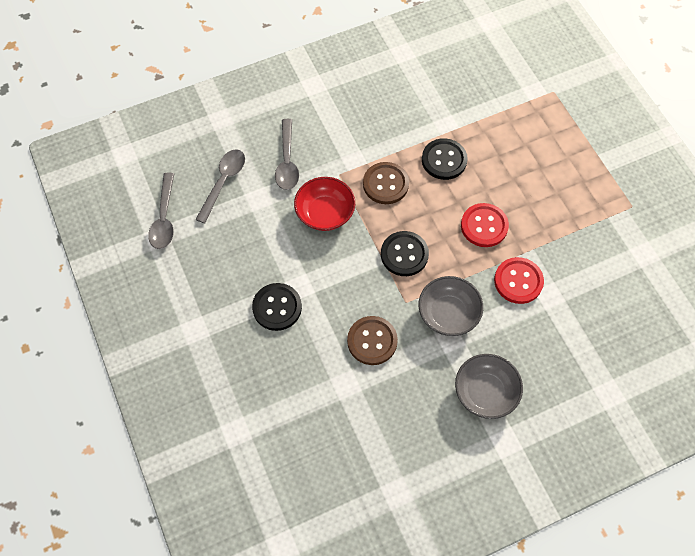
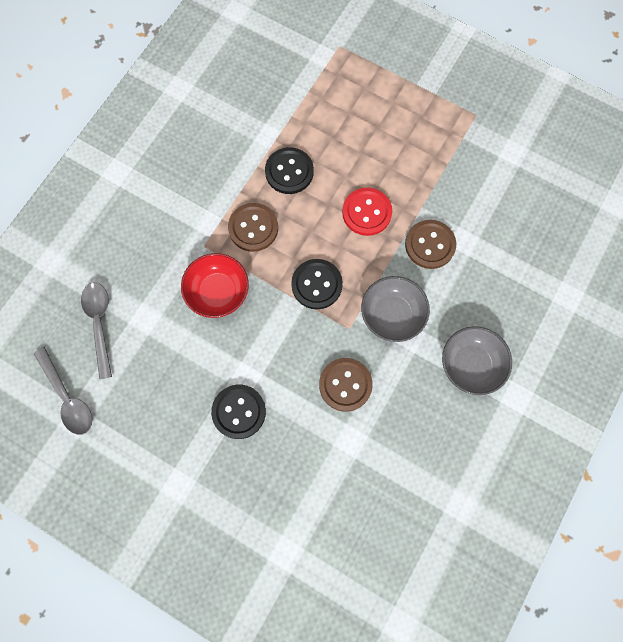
camera: 35 degrees left, 10 degrees up
(287, 161) = (146, 264): grey spoon -> none
(518, 281) = (430, 245): red button -> brown button

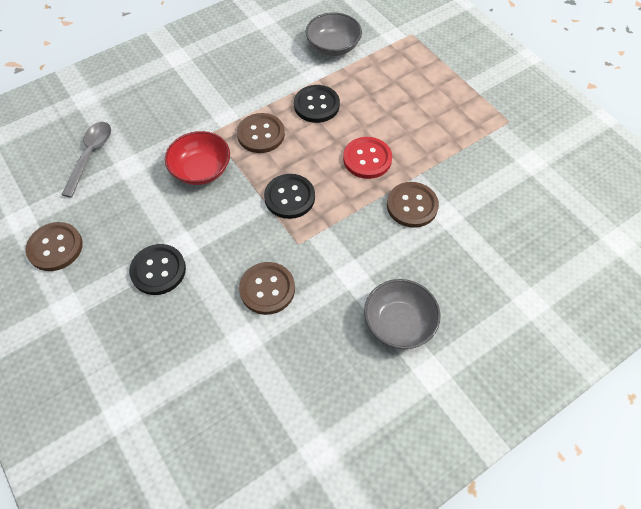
camera: 25 degrees right, 15 degrees down
(67, 397) = (27, 199): grey spoon -> none
(129, 434) = (55, 247): none -> brown button
(392, 314) = (345, 248): grey bowl -> grey bowl (333, 46)

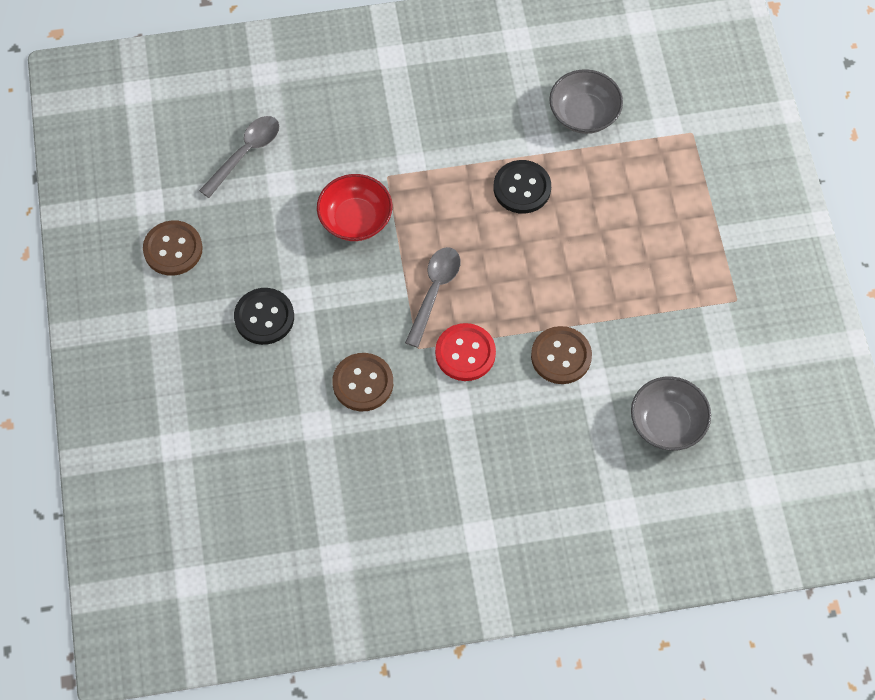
camera: 25 degrees right, 5 degrees up
(261, 134) = (440, 201): brown button -> none
(289, 197) = (434, 291): black button -> grey spoon
(367, 159) = (543, 280): red button -> red button (465, 353)
(399, 323) = (476, 474): grey bowl -> grey bowl (667, 423)

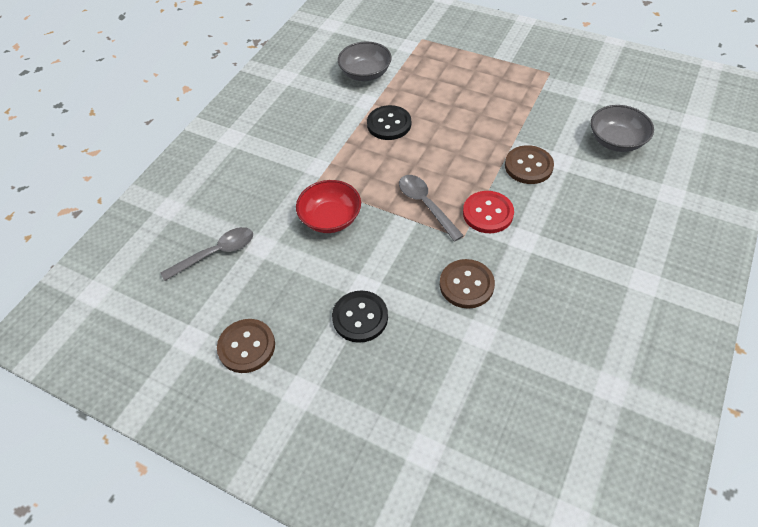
camera: 50 degrees left, 10 degrees down
(245, 153) = (216, 253): grey spoon -> grey spoon turned 75 degrees clockwise

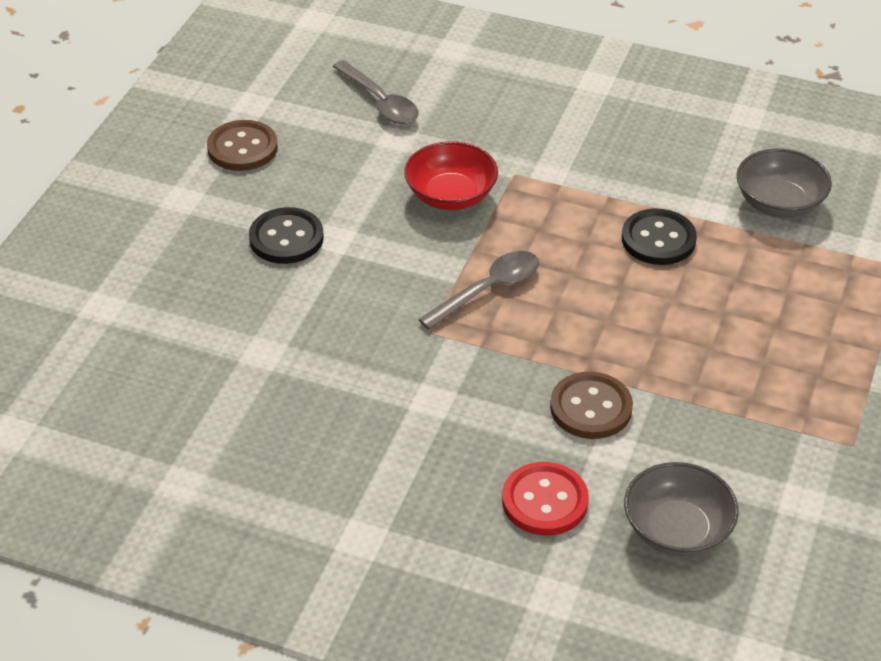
camera: 80 degrees right, 10 degrees down
(466, 285) = (343, 337): brown button -> none
(488, 213) = (480, 358): red button -> red button (545, 501)

